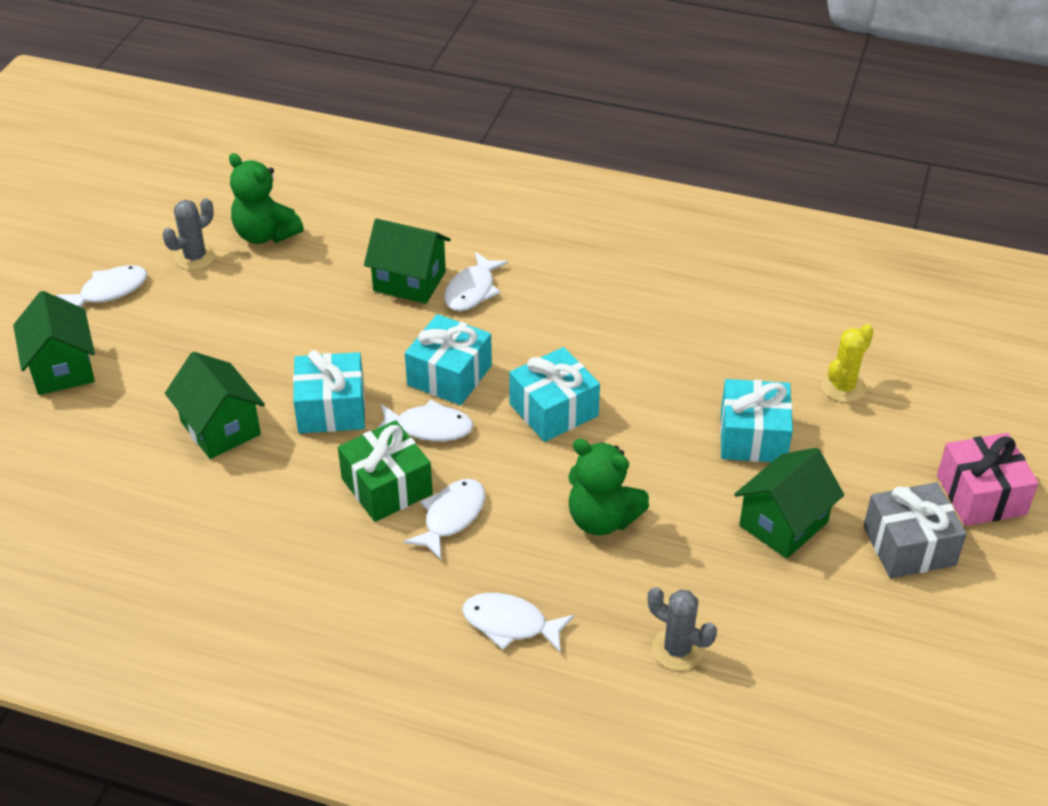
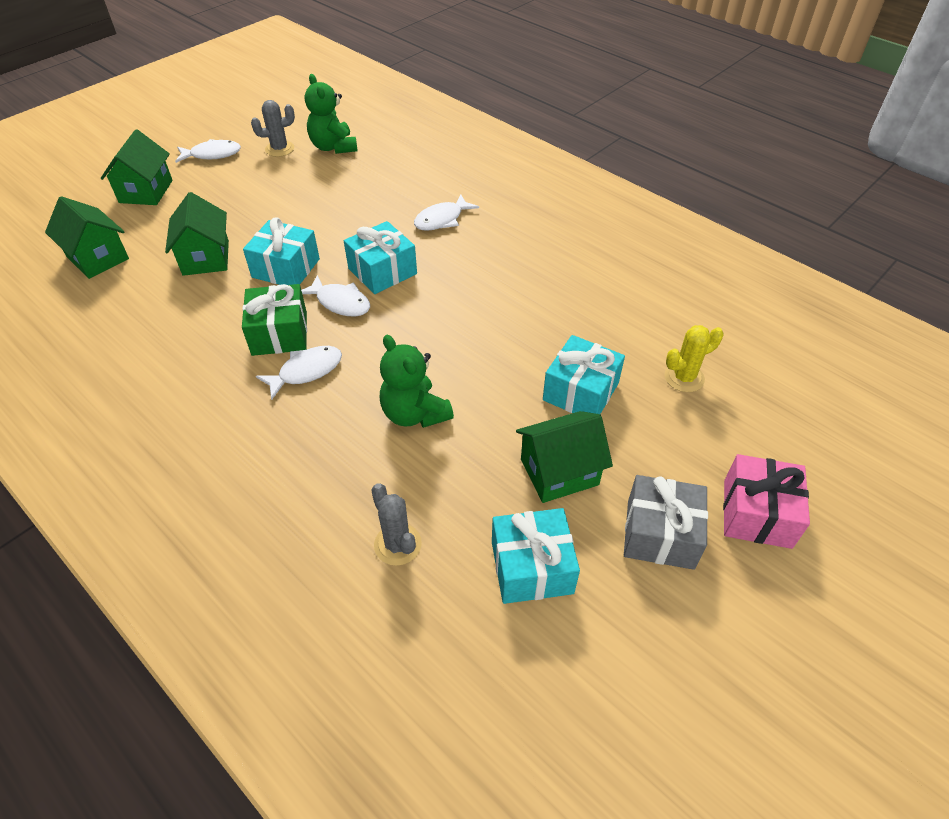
camera: 25 degrees right, 5 degrees up
(409, 281) = (403, 201): green house -> green house (98, 258)
(510, 624) = (285, 469): white fish -> none
(553, 410) = (438, 319): turquoise gift -> turquoise gift (531, 567)

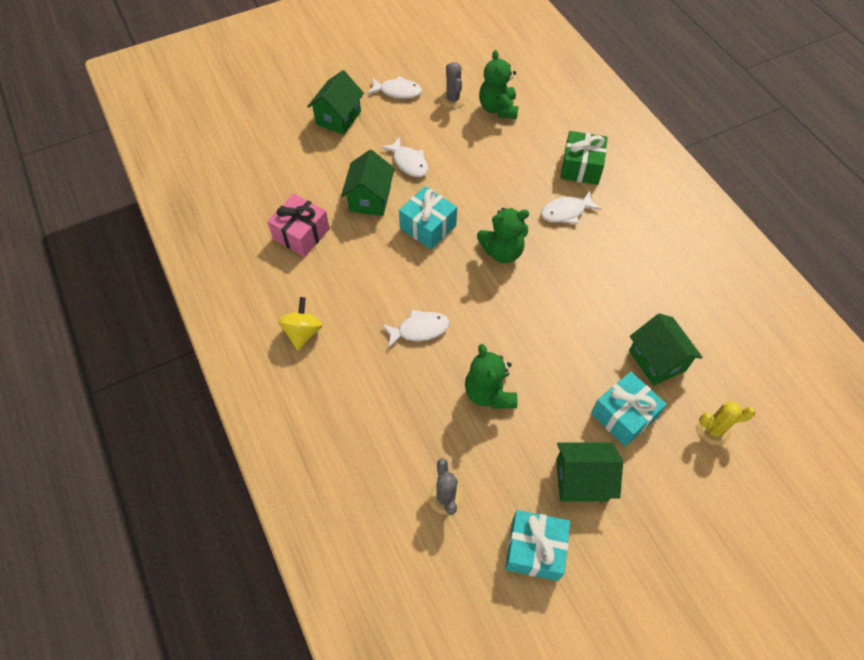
camera: 20 degrees right, 10 degrees up
(98, 258) = (291, 176): green house -> green house (657, 360)
(152, 414) = (303, 332): none -> yellow spinning top
(279, 149) = (453, 99): grey cactus -> grey cactus turned 75 degrees clockwise
(279, 333) = (408, 288): green gift -> green gift (581, 167)
(340, 302) = (461, 273): white fish -> white fish (409, 162)
(382, 271) = (502, 251): turquoise gift -> green teddy bear
(660, 534) = (639, 557): grey gift -> none
(757, 513) = (722, 568): pink gift -> pink gift (301, 234)

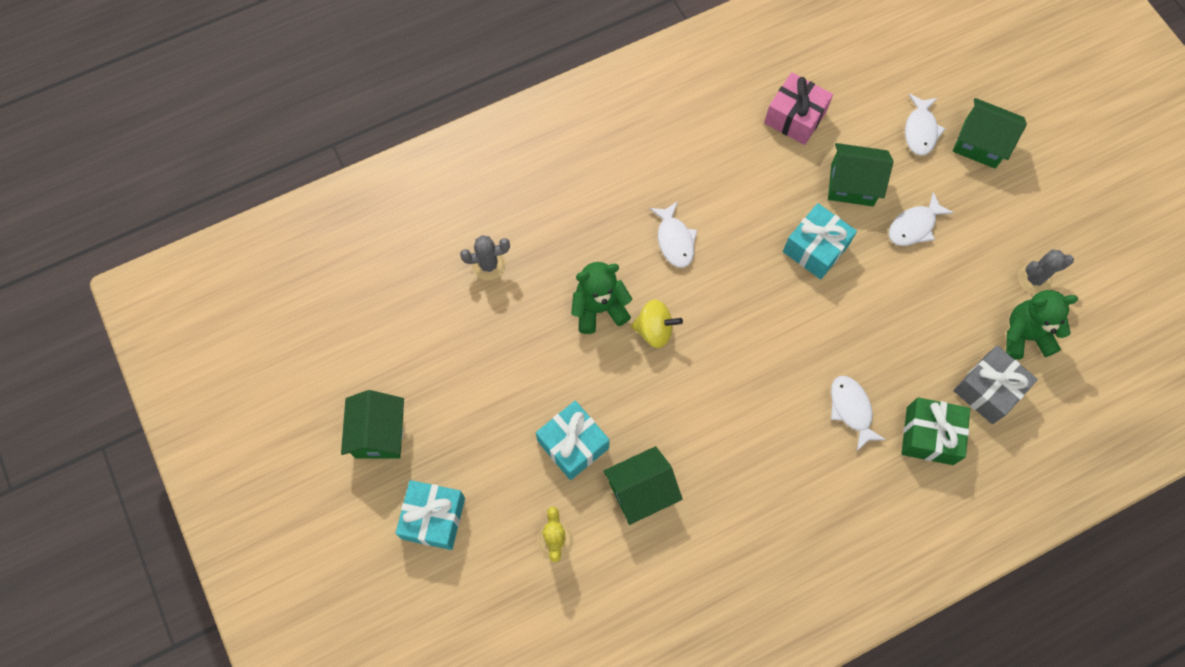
camera: 90 degrees right, 10 degrees up
(303, 332) = (668, 129): yellow spinning top -> yellow spinning top (654, 330)
(397, 91) = (1038, 211): white fish -> white fish (920, 130)
(502, 251) = (784, 330): green teddy bear -> none
(534, 549) = (435, 343): turquoise gift -> turquoise gift (433, 518)
(541, 132) = (988, 390): none -> grey gift
(581, 480) = (502, 393): green house -> green house (379, 434)

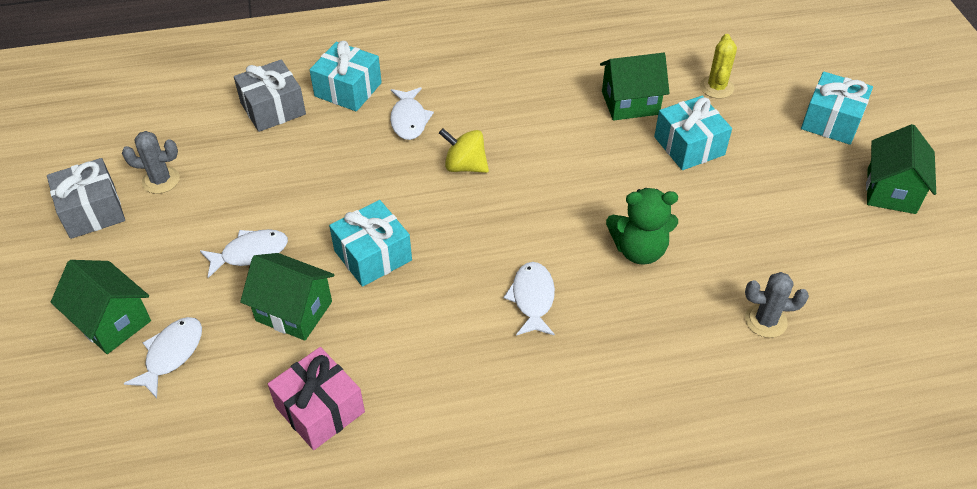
camera: 165 degrees left, 20 degrees down
(654, 330) = (582, 218): yellow spinning top -> yellow spinning top (465, 166)
(929, 436) = (348, 89): green gift -> turquoise gift
(1025, 336) = (208, 139): green teddy bear -> none
(1068, 233) = (92, 211): none -> grey gift

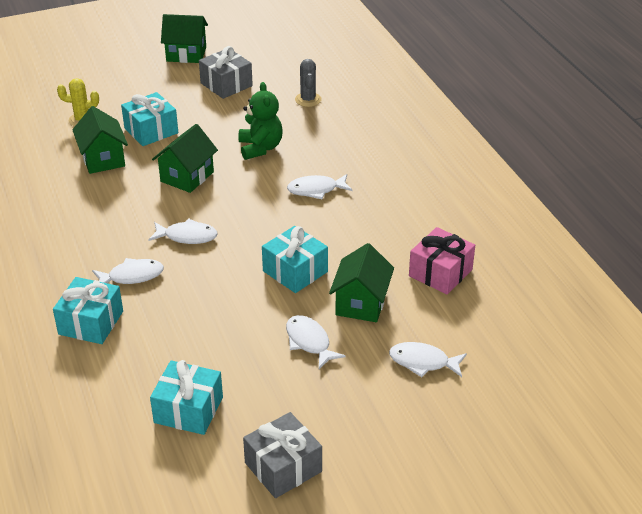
camera: 100 degrees left, 10 degrees down
(112, 322) = (404, 409): green house -> green house (187, 177)
(161, 180) = (233, 427): grey cactus -> none
(273, 108) = (122, 370): grey gift -> grey gift (226, 84)
(465, 166) = (187, 236): yellow spinning top -> white fish
(831, 121) = (118, 73): turquoise gift -> turquoise gift (188, 410)

